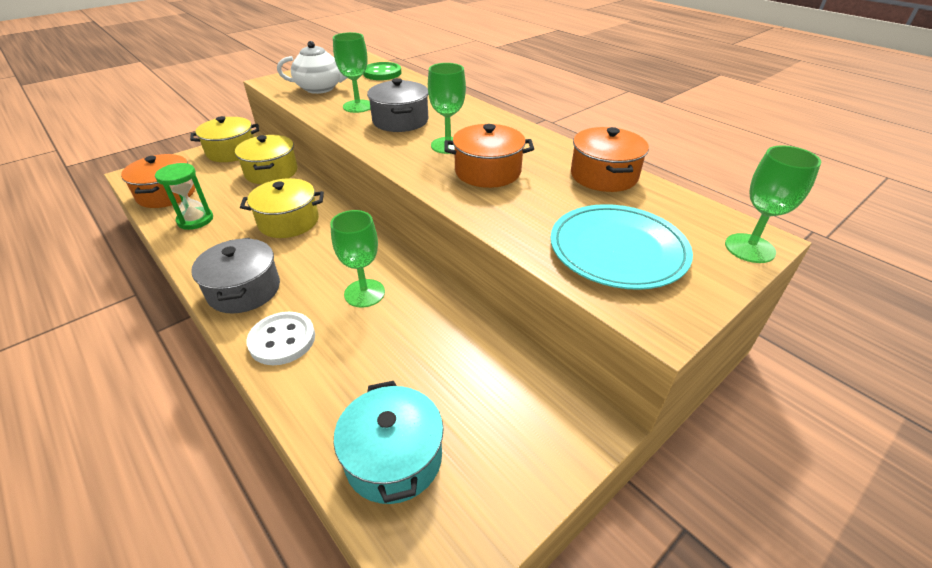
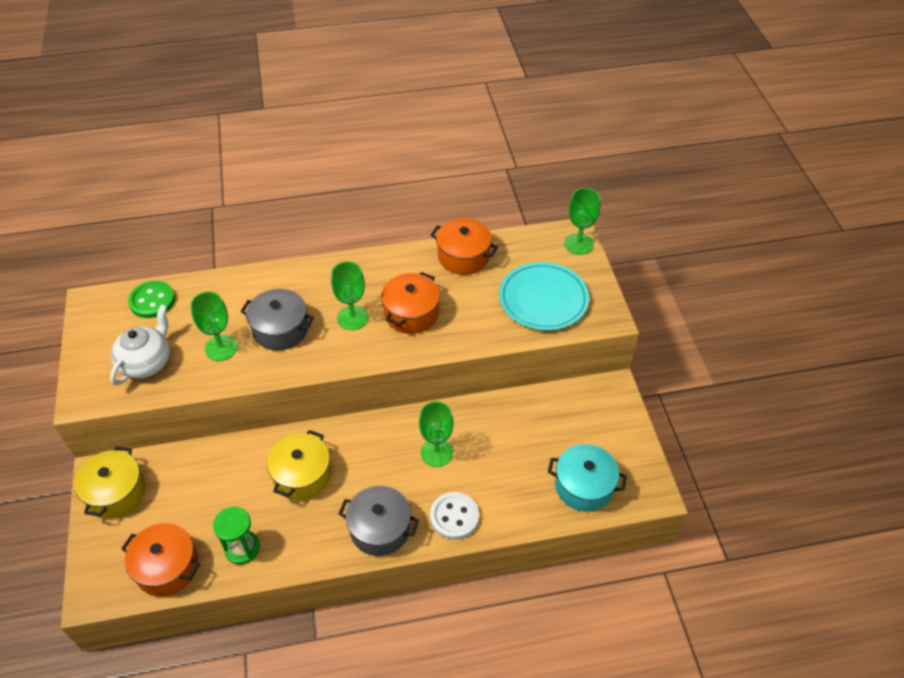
camera: 60 degrees left, 10 degrees up
(271, 172) = (196, 467): yellow pot -> none

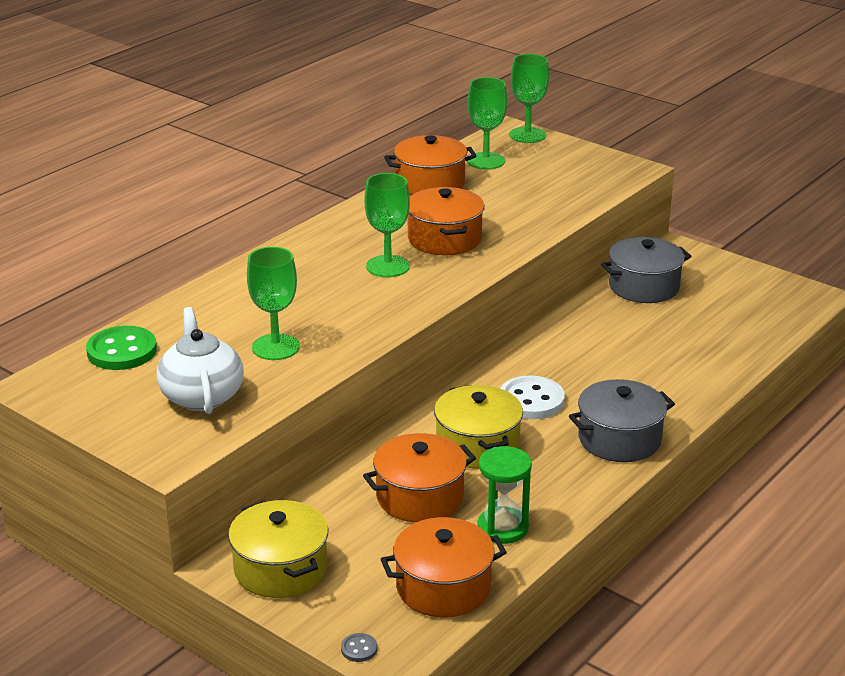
camera: 40 degrees left, 20 degrees down
(86, 577) = (359, 649): none -> grey button
(231, 492) = (420, 497): none -> orange pot
(280, 329) = (322, 306): grey pot -> grey pot (644, 287)
(436, 453) = (587, 363): green goblet -> green goblet (485, 161)
(454, 517) = (674, 395): white button -> white button (531, 400)
(543, 299) = (556, 180): turquoise plate -> none
(584, 486) = (752, 319): turquoise pot -> none

